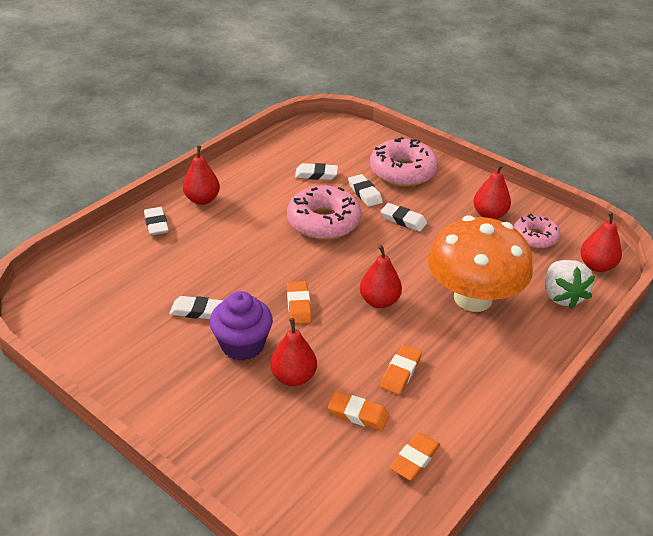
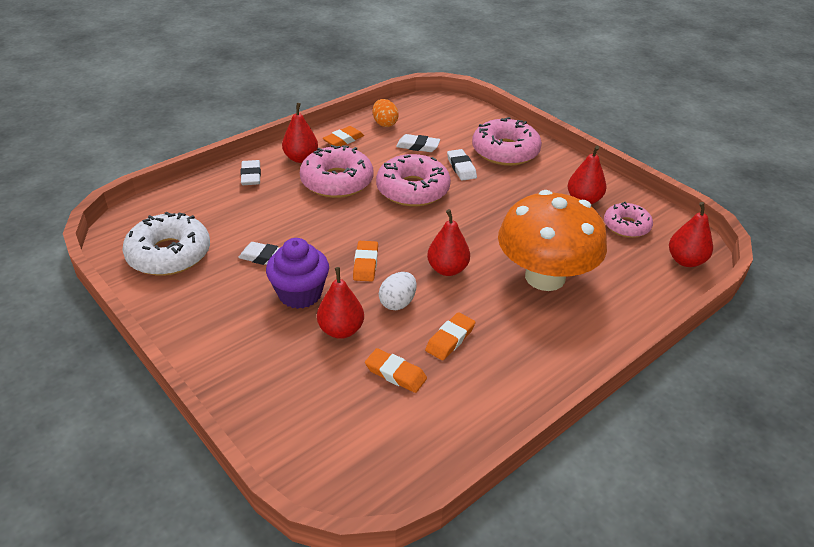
camera: 10 degrees right, 0 degrees up
(96, 319) = (169, 254): none -> white donut
(246, 221) = (337, 181): none -> pink donut
(276, 153) = (385, 123): none -> orange egg
(341, 341) = (397, 303): none -> white egg
(403, 220) = (493, 196): white eraser -> none
(415, 459) = (441, 425): orange eraser -> orange eraser (343, 140)
(562, 296) = (640, 286): white strawberry -> none

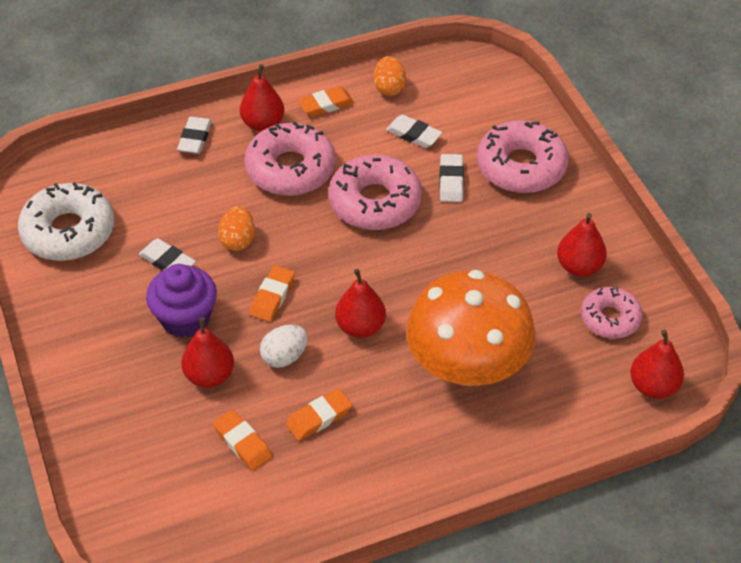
camera: 20 degrees right, 10 degrees up
(318, 233) = (238, 240): none -> orange egg

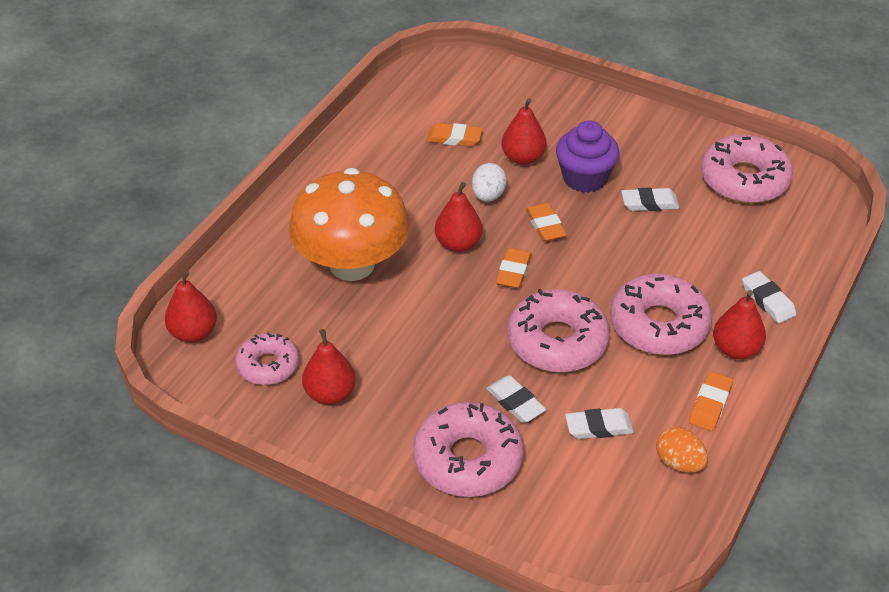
camera: 140 degrees right, 5 degrees down
(68, 231) = (744, 180): white donut -> pink donut
(238, 240) = (621, 246): orange egg -> none
(319, 417) = (422, 177): orange eraser -> orange eraser (513, 271)

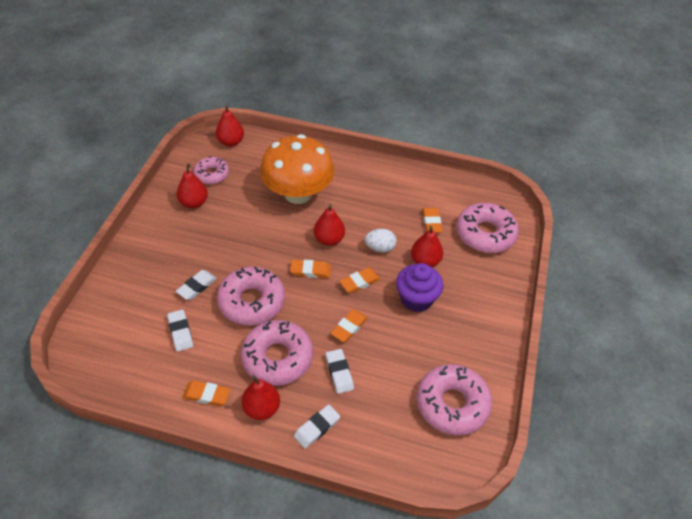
camera: 75 degrees right, 5 degrees up
(468, 459) = (150, 270): pink donut -> pink donut (485, 234)
(620, 248) = (349, 327): none -> orange eraser
(649, 203) = (402, 341): white eraser -> white eraser (339, 372)
(679, 463) = (153, 380): orange egg -> none

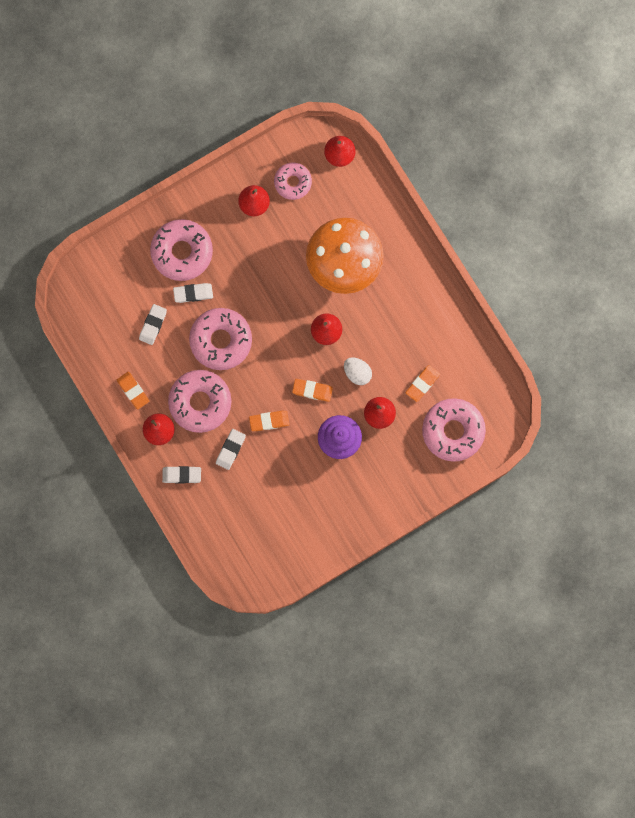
camera: 45 degrees right, 30 degrees up
(310, 271) = (286, 349): orange eraser -> none
(452, 404) = (281, 536): pink donut -> pink donut (182, 252)

